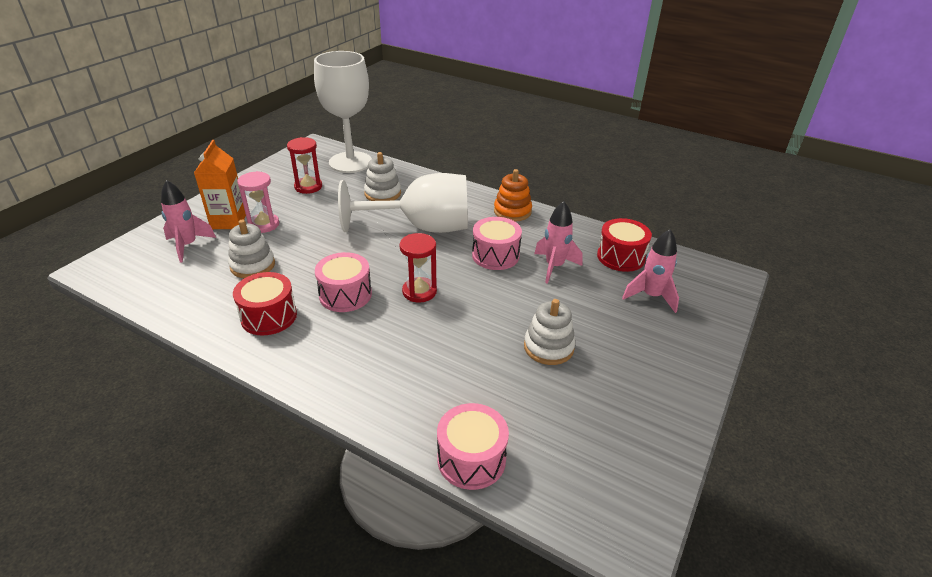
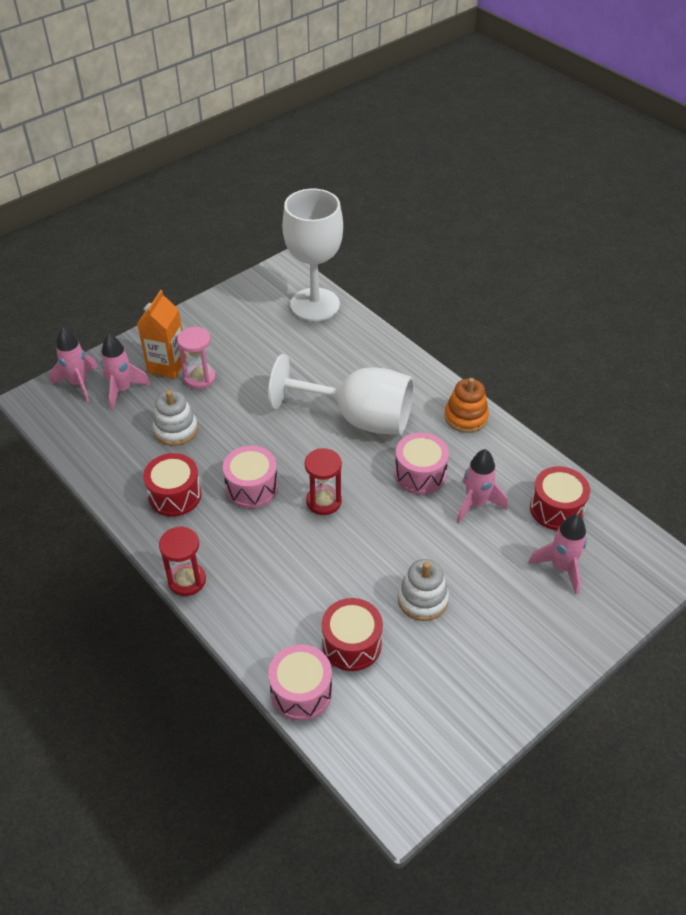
camera: 20 degrees right, 10 degrees up
(140, 248) = (79, 384): none -> pink rocket
(308, 187) = (259, 333): red hourglass -> red hourglass (187, 580)
(383, 193) = (334, 360): white stacking toy -> none
(502, 401) = (351, 644): none -> red drum

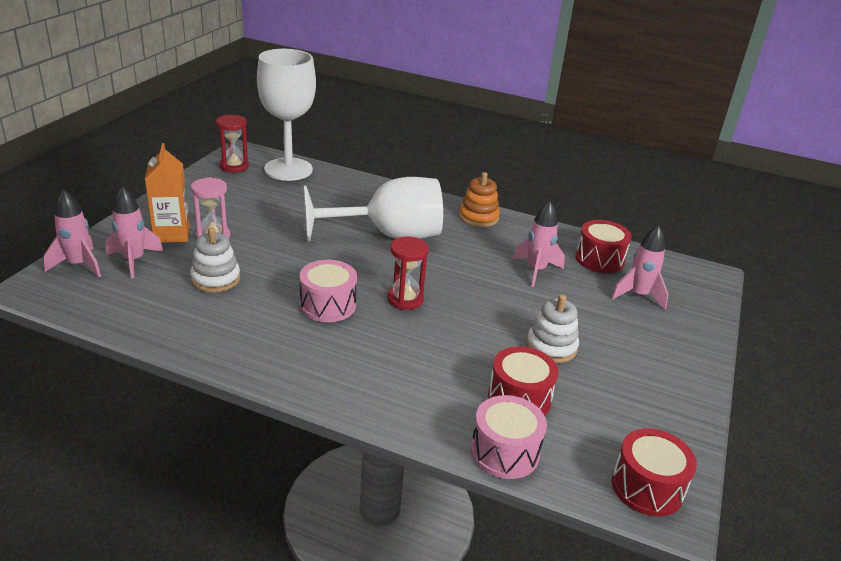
camera: 30 degrees left, 15 degrees down
(175, 495) = (252, 329): red drum -> red drum (647, 487)
(187, 580) = (316, 395): red hourglass -> red hourglass (234, 166)
(420, 474) = (473, 261): pink drum -> none

